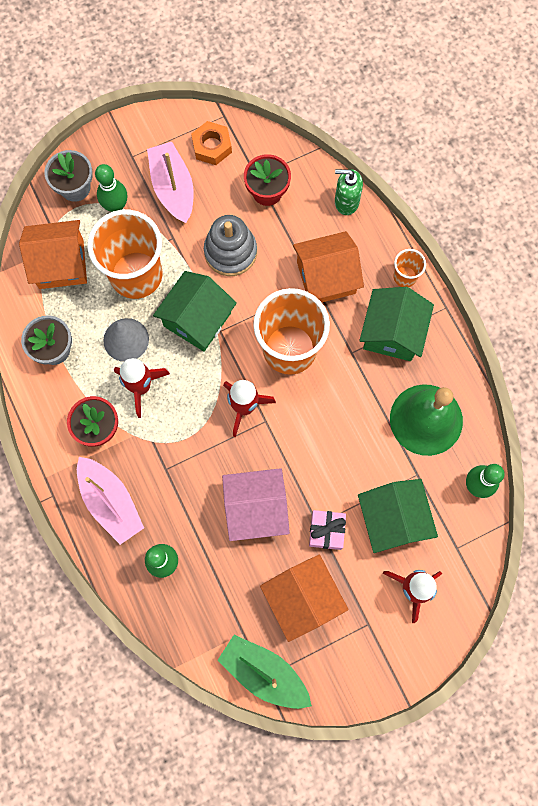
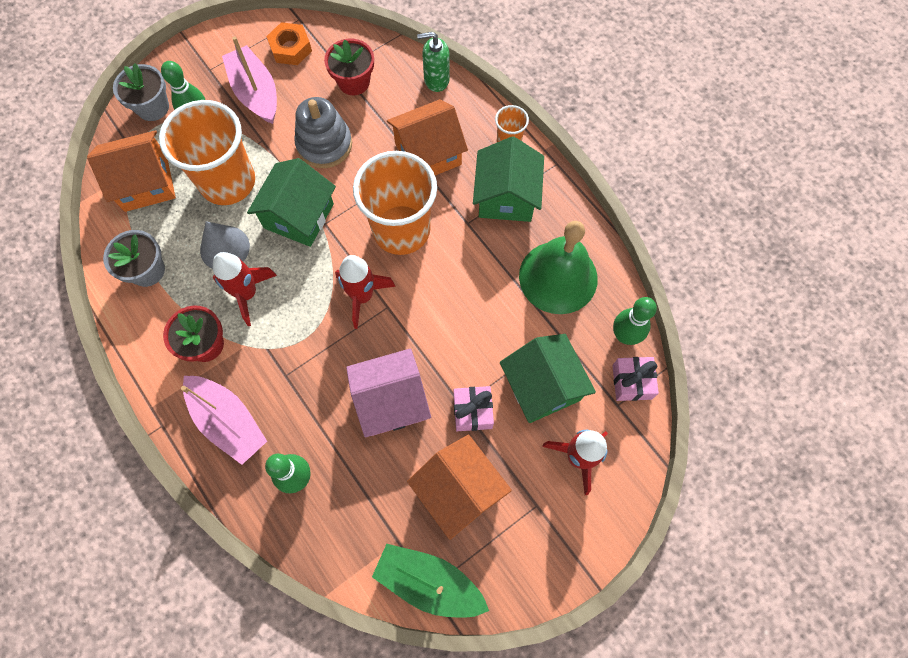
camera: 10 degrees left, 5 degrees down
(474, 529) = (632, 382): none -> pink gift

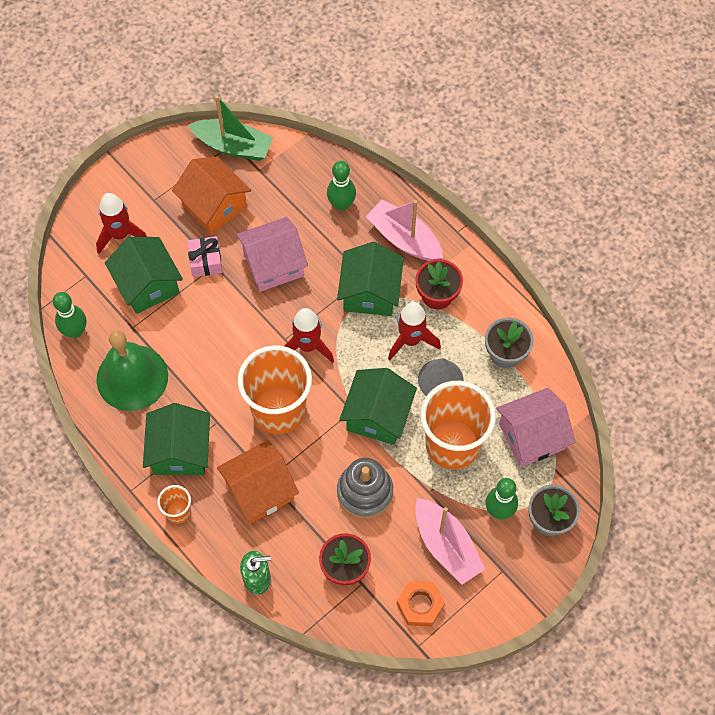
camera: 175 degrees right, 5 degrees down
(146, 183) = (531, 436): orange house -> pink house
(282, 354) = (370, 292): none -> green house
(632, 382) = (72, 294): pink gift -> none

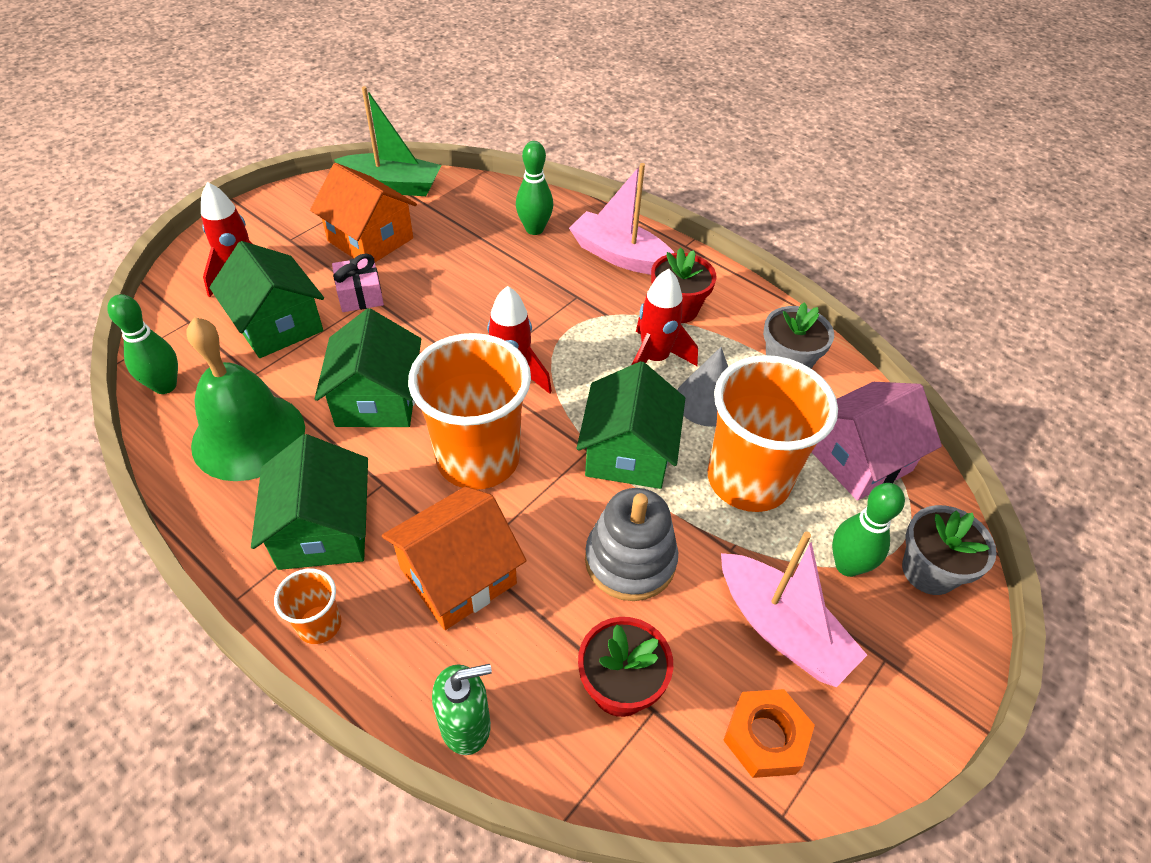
camera: 10 degrees left, 15 degrees down
(273, 264) = (453, 292): pink house -> none
(370, 292) = (588, 312): green house -> green house (377, 399)

